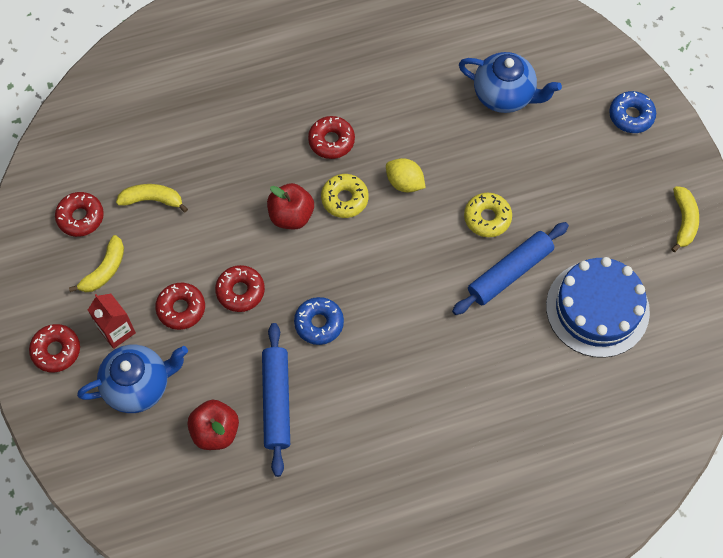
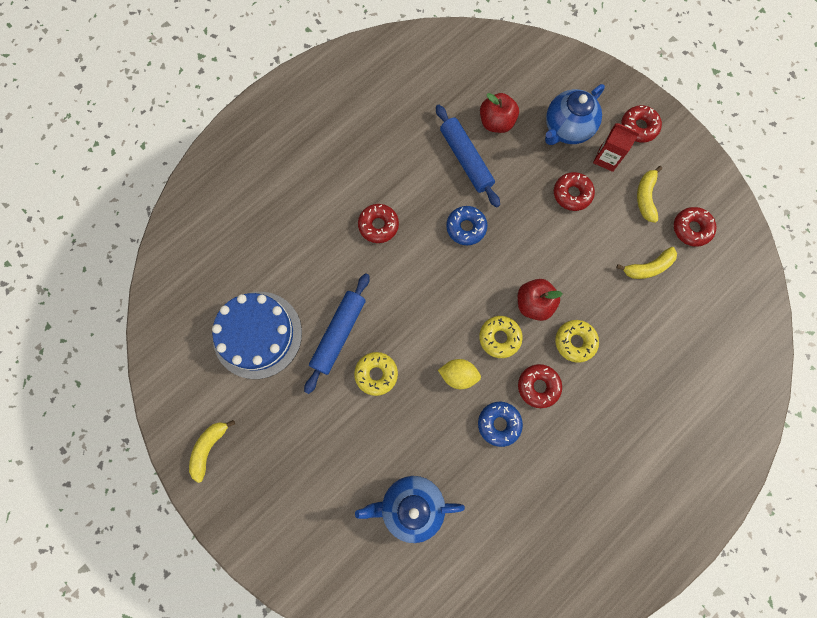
camera: 155 degrees right, 10 degrees up
(240, 291) = (537, 226): red donut -> red donut (378, 225)
(271, 164) = (575, 342): none -> yellow donut
(631, 116) = (288, 539): blue donut -> blue donut (499, 424)
(683, 221) = (209, 448): yellow banana -> yellow banana turned 45 degrees clockwise

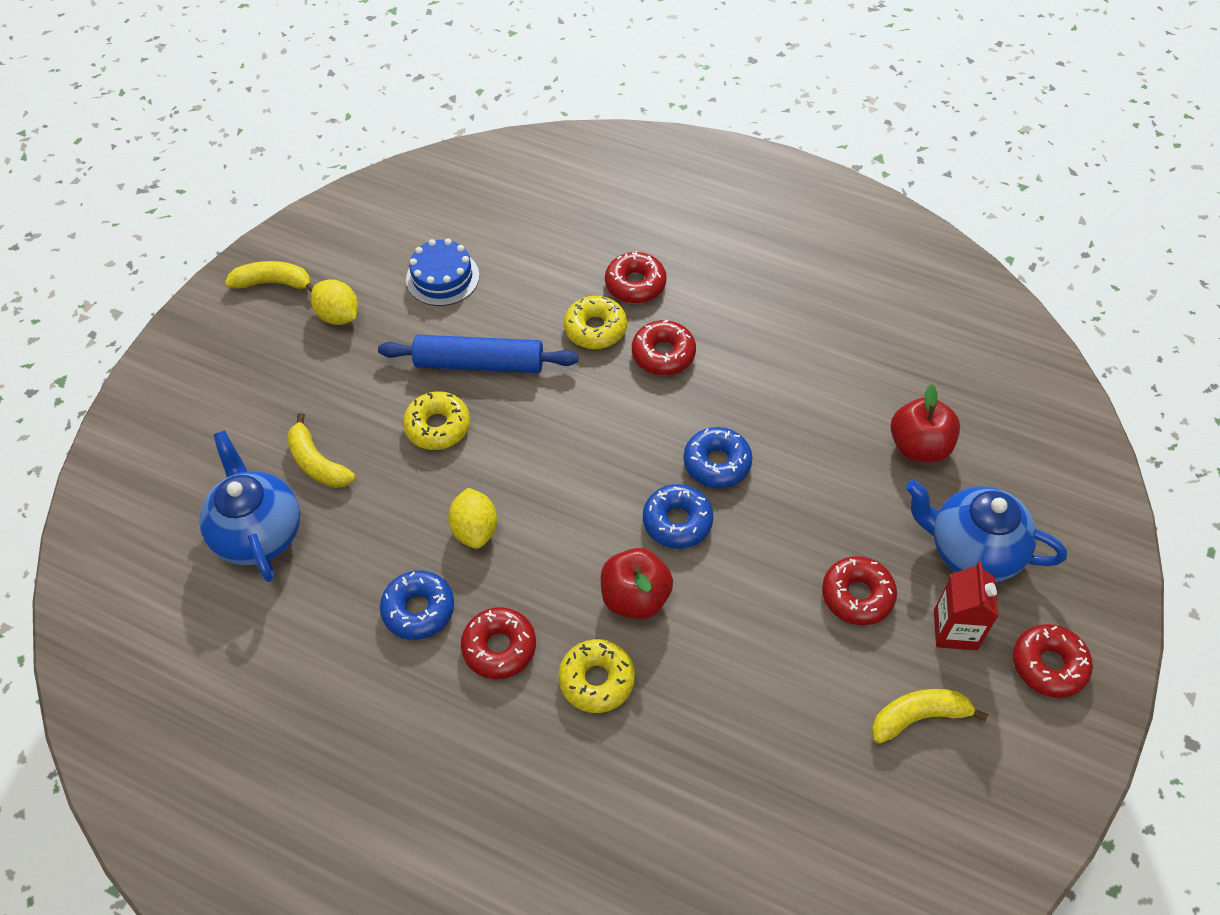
camera: 70 degrees right, 20 degrees down
(257, 334) = (442, 277): blue cake -> blue cake, size x0.57
(259, 411) = (338, 316): none -> yellow lemon
(466, 160) = (830, 426): blue rolling pin -> none
(495, 263) = (677, 521): none -> blue donut
(499, 338) = (557, 566): yellow donut -> yellow donut (595, 329)
(648, 267) = (786, 761): yellow banana -> yellow banana (318, 463)
(691, 229) = (901, 817): red donut -> red donut (635, 284)

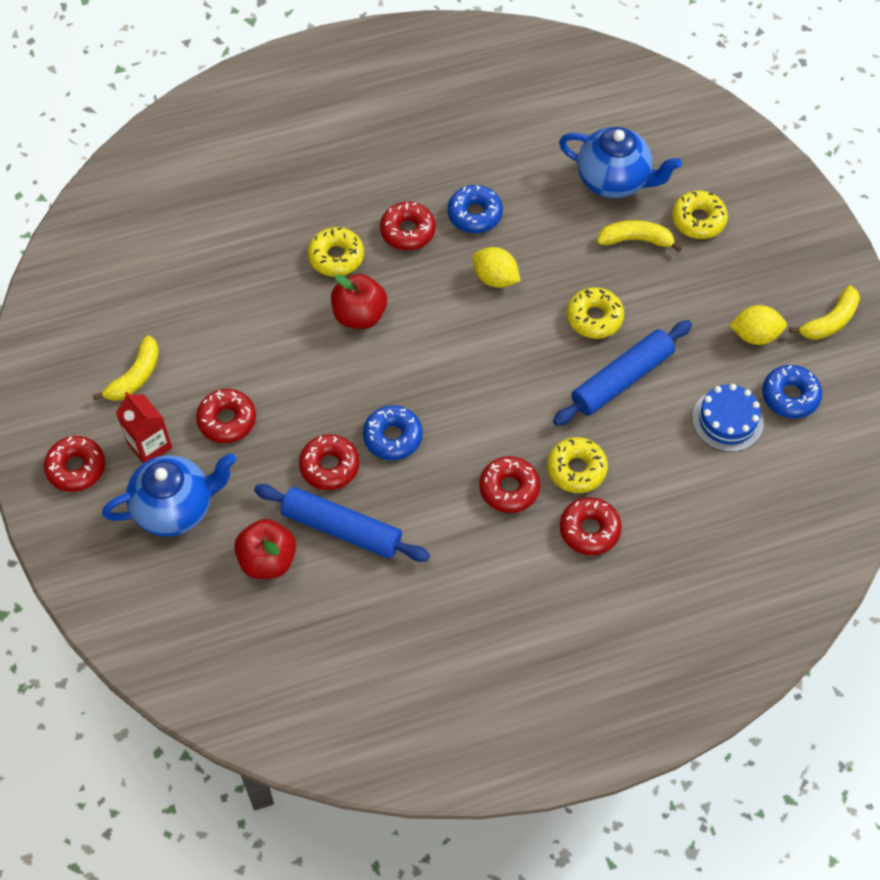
camera: 135 degrees right, 5 degrees up
(246, 437) = (698, 220): none -> yellow donut
(677, 521) = (380, 379): blue donut -> blue donut (790, 396)
(796, 481) = (329, 466): none -> red donut
(832, 425) = (342, 528): none -> blue rolling pin

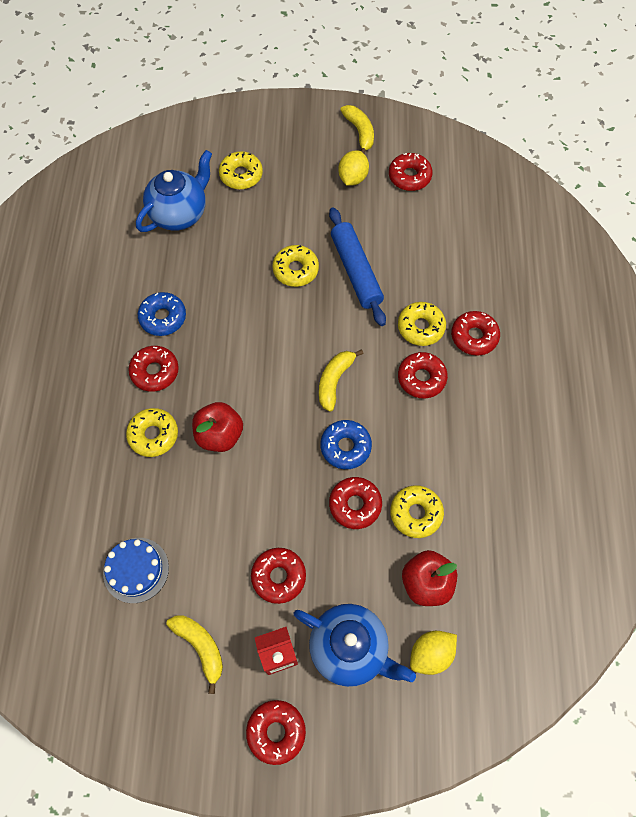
camera: 70 degrees left, 5 degrees up
(175, 508) = (350, 648): blue teapot -> blue teapot turned 120 degrees clockwise
(342, 528) = (416, 513): blue rolling pin -> yellow donut
(495, 278) = (230, 323): yellow lemon -> yellow lemon (431, 654)
(635, 240) = (239, 219): yellow banana -> yellow banana (334, 381)
(727, 420) = (415, 219): blue cake -> blue cake (136, 570)
(790, 396) = (409, 176): blue donut -> red donut

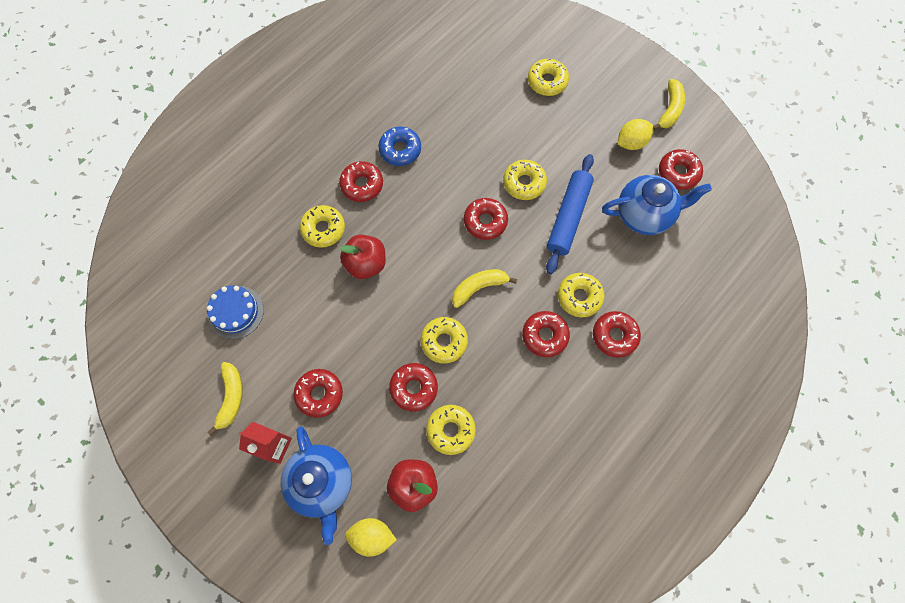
camera: 40 degrees right, 5 degrees up
(180, 213) = (477, 80): blue teapot -> blue teapot (644, 214)
(276, 732) = (229, 495): red donut -> red donut (485, 221)
(345, 447) = (444, 341): blue donut -> yellow donut

